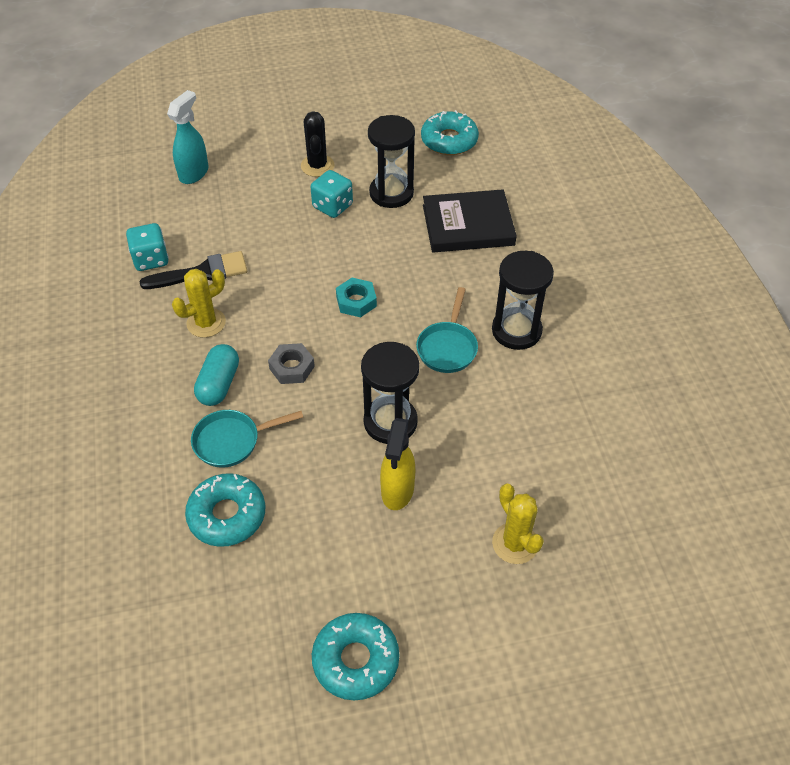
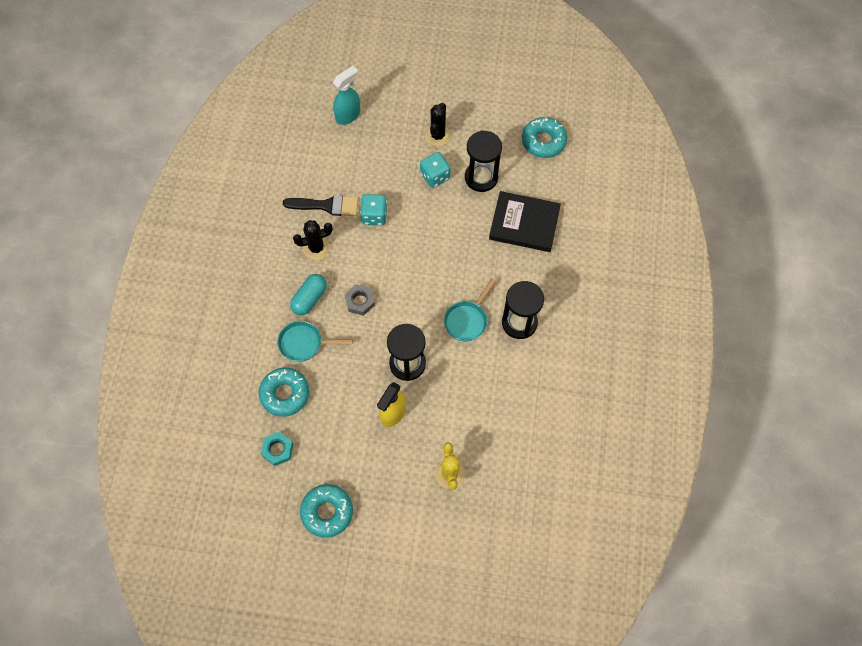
camera: 20 degrees right, 15 degrees up
(151, 259) = (296, 183): turquoise dice -> turquoise dice (374, 216)
(206, 323) = (316, 248): yellow cactus -> black cactus
(356, 301) = (421, 263): turquoise nut -> turquoise nut (277, 450)

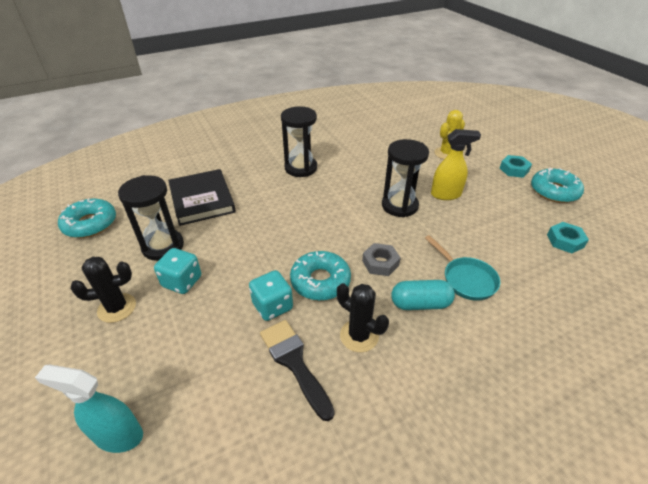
camera: 125 degrees left, 25 degrees down
(285, 394) = (523, 264): turquoise donut -> turquoise donut (320, 281)
(379, 512) = (514, 169): none -> turquoise nut
(467, 320) = (326, 192): turquoise pan -> none

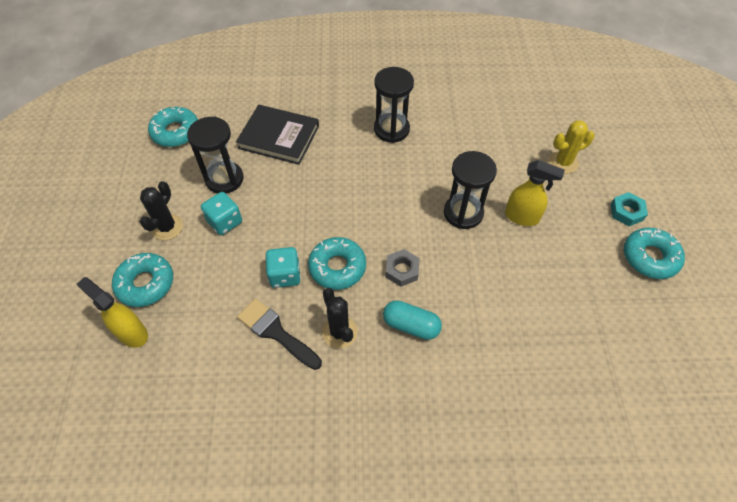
camera: 25 degrees right, 15 degrees up
(114, 373) = (145, 284): none -> turquoise donut
(117, 308) = (167, 227): black cactus -> black cactus turned 75 degrees counterclockwise
(118, 435) = (132, 333): turquoise spray bottle -> yellow spray bottle
(202, 199) = (279, 137): black book -> black book turned 75 degrees counterclockwise
(294, 362) = (276, 332): black brush -> black brush turned 45 degrees counterclockwise
(466, 279) = (471, 319): turquoise pan -> none
(565, 241) = (608, 320): turquoise nut -> none

